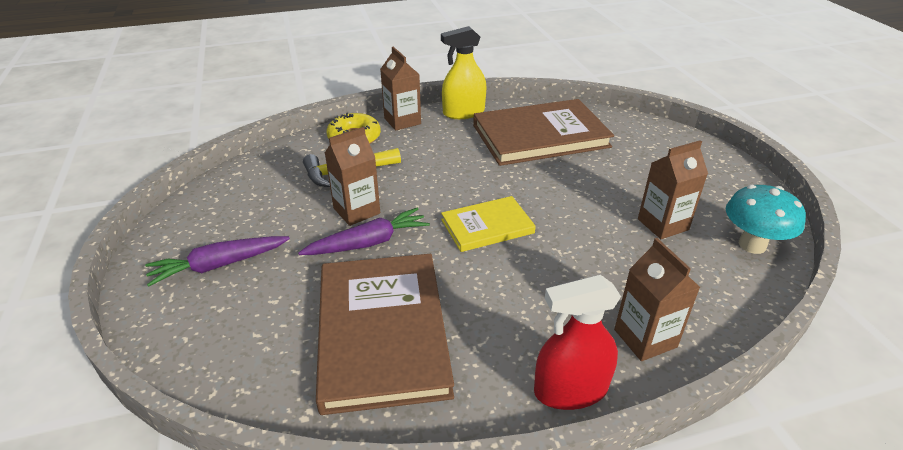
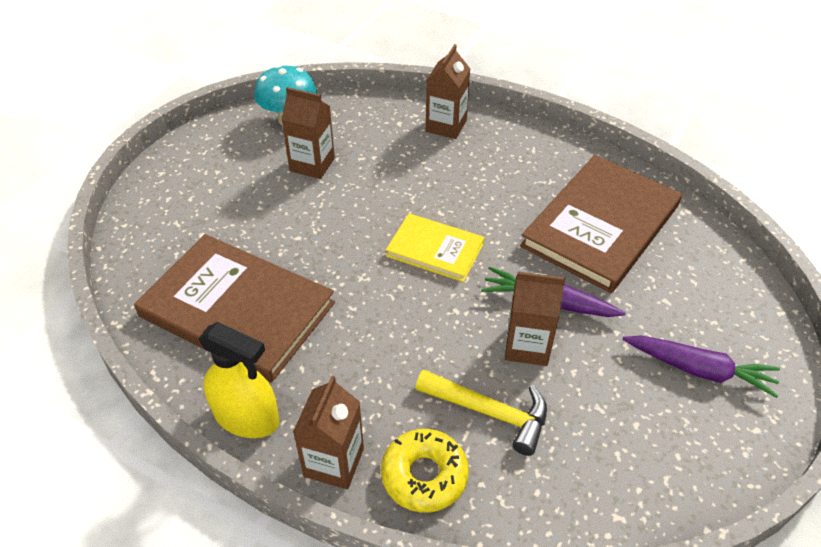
camera: 135 degrees left, 10 degrees up
(570, 390) = (522, 133): red spray bottle -> none

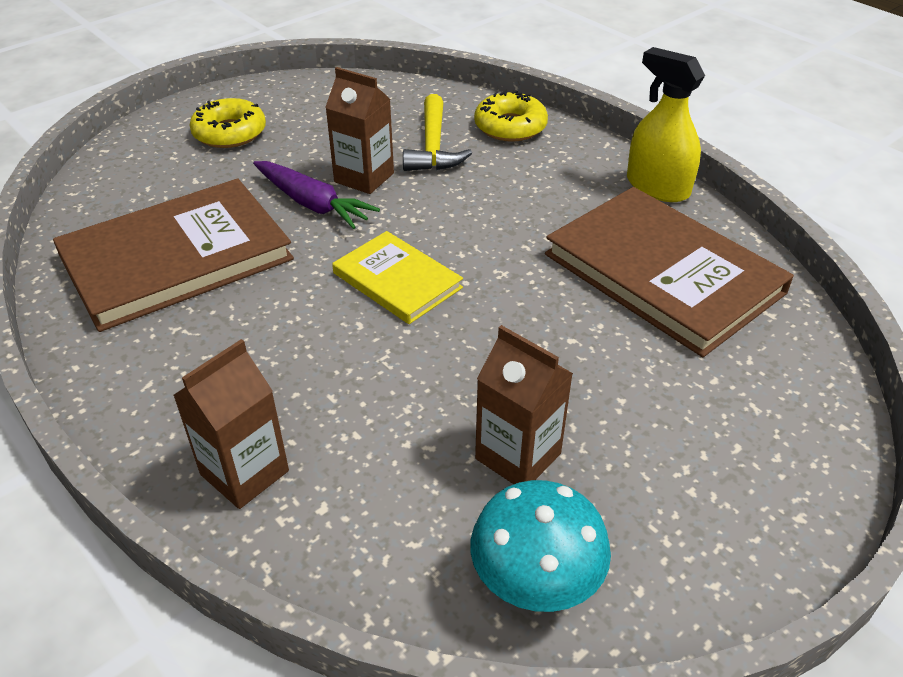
camera: 160 degrees left, 5 degrees down
(334, 462) = (582, 147): brown carton -> none
(489, 412) = (433, 146): yellow hammer -> yellow hammer turned 135 degrees counterclockwise
(699, 370) = (229, 133): purple carrot -> yellow donut

